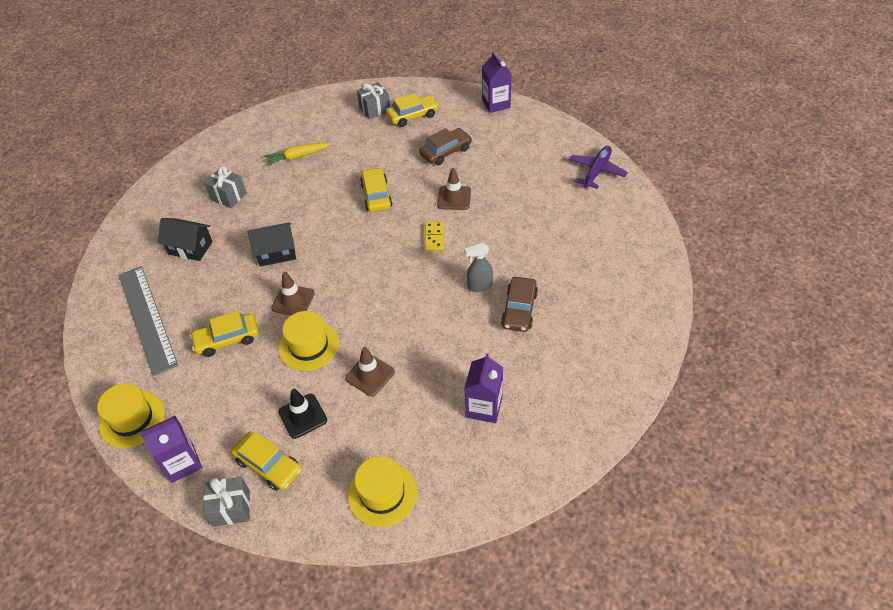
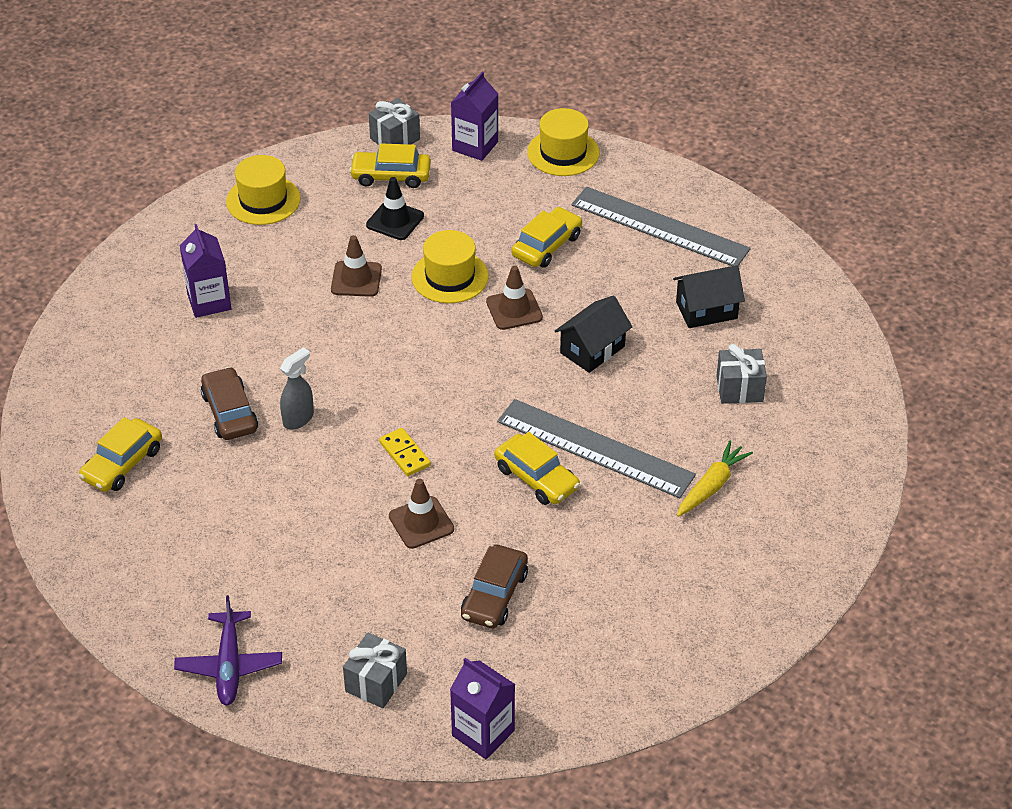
camera: 145 degrees right, 5 degrees down
(332, 198) = (595, 448): none -> grey ruler
(375, 109) = (681, 625): grey gift -> grey gift (376, 682)
(412, 116) = (606, 640): yellow car -> yellow car (122, 464)

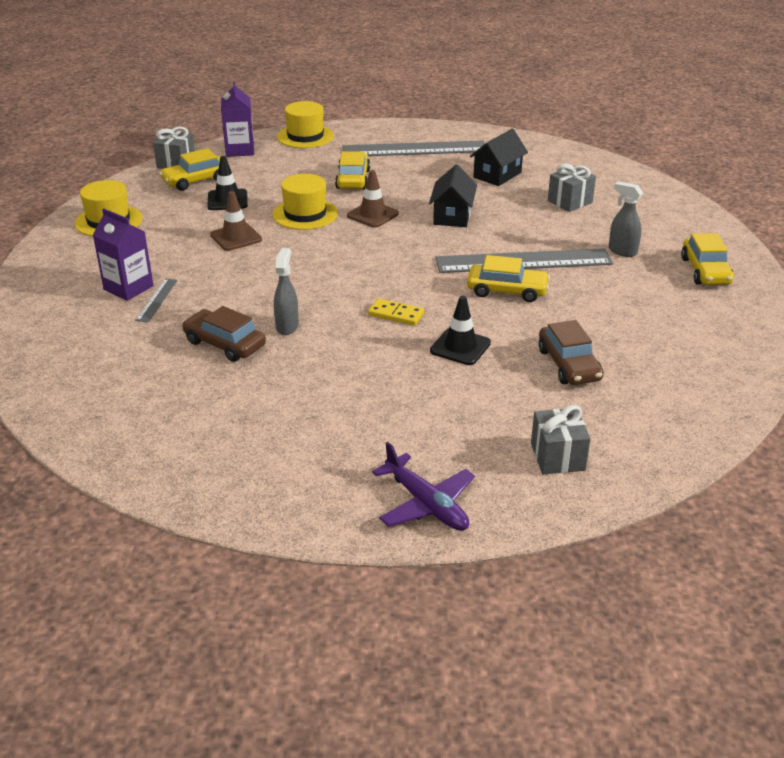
camera: 35 degrees left, 10 degrees down
(122, 464) = (165, 412): yellow car -> yellow car (705, 271)
(220, 329) = (157, 300): none -> grey ruler
(421, 523) = (460, 347): brown traffic cone -> black traffic cone
(483, 733) = (677, 449): purple carton -> none
(711, 486) = (622, 251): yellow carrot -> grey spray bottle

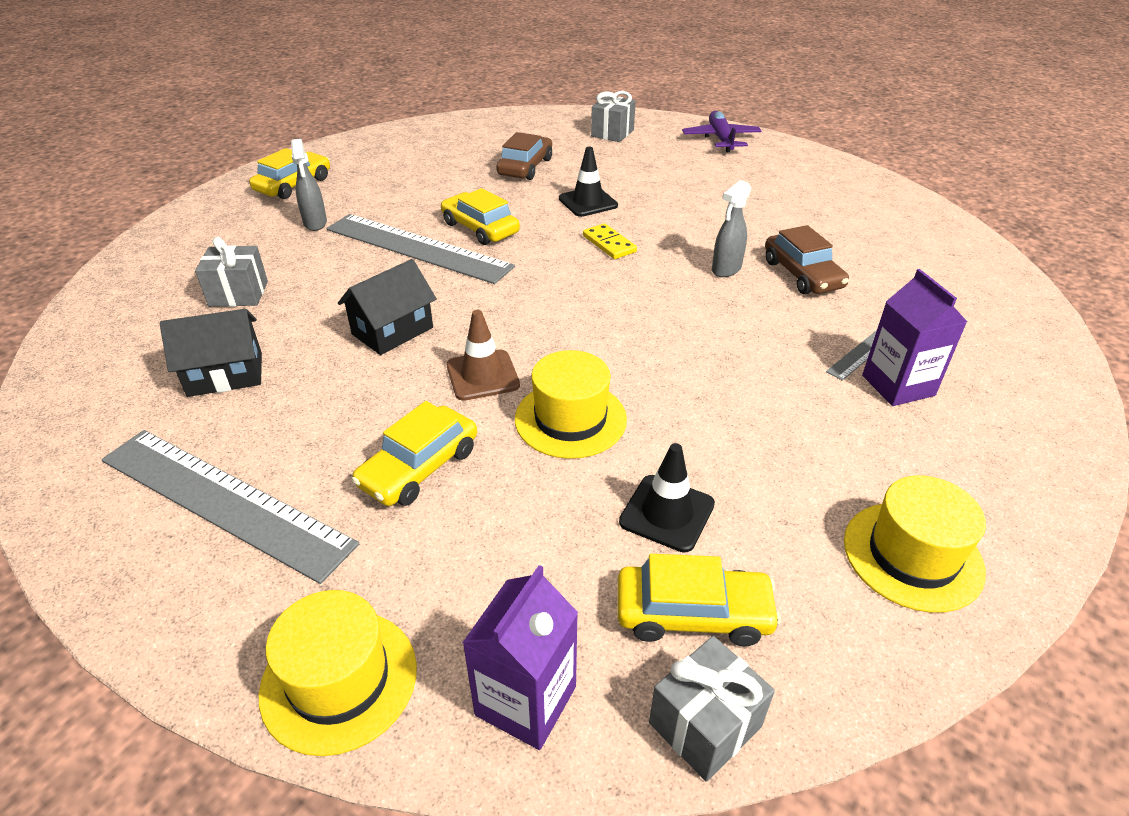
camera: 145 degrees left, 5 degrees up
(236, 237) = (705, 415): brown traffic cone -> none

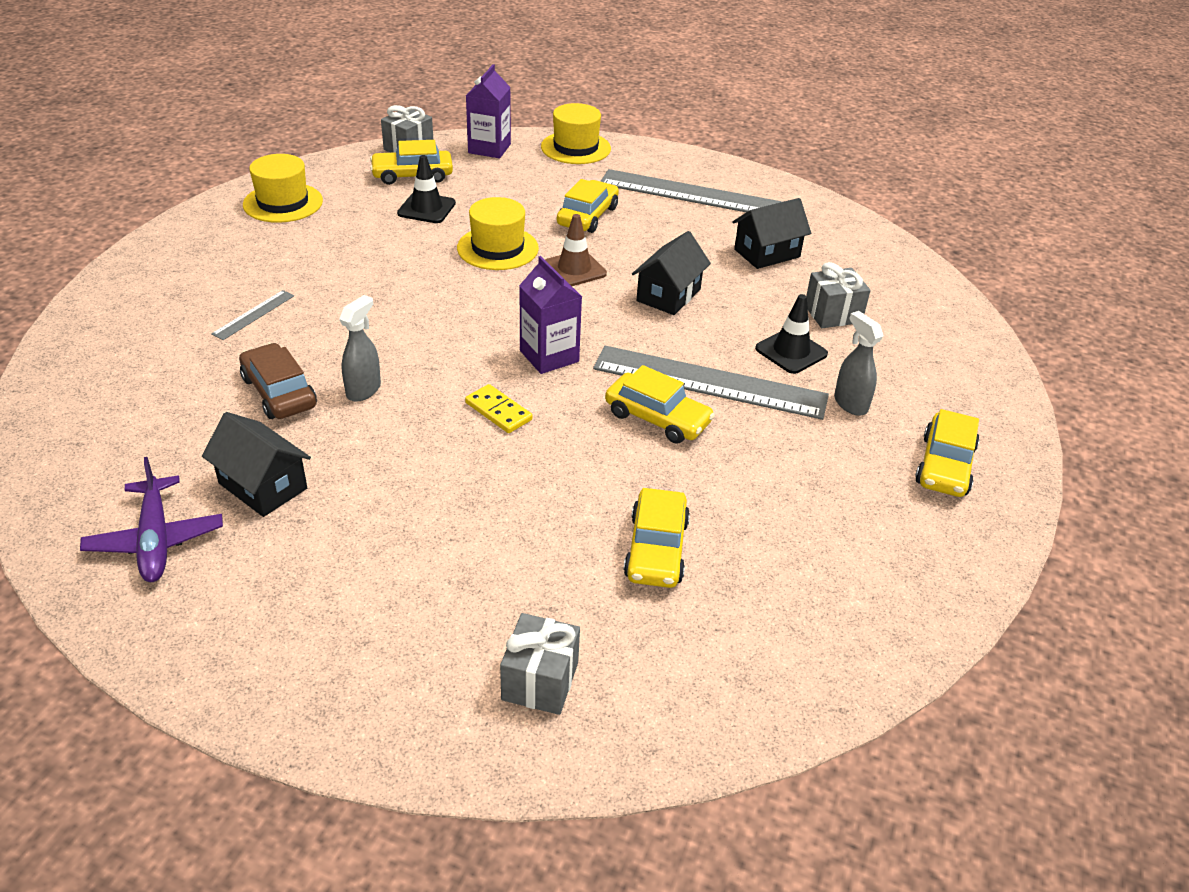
camera: 165 degrees right, 0 degrees up
(525, 167) = (656, 549): brown car -> yellow car
(588, 202) = (540, 480): black traffic cone -> black traffic cone (791, 351)
(720, 139) = (330, 690): purple plane -> purple plane (155, 539)
(789, 216) = (263, 486): none -> black house
(898, 385) = (237, 291): purple carton -> purple carton (549, 356)

